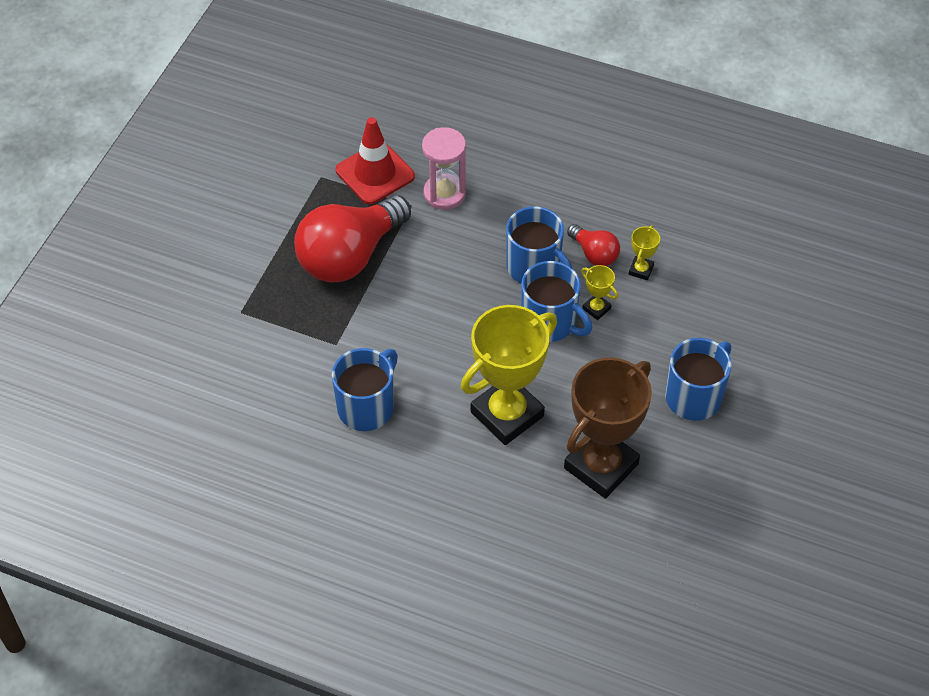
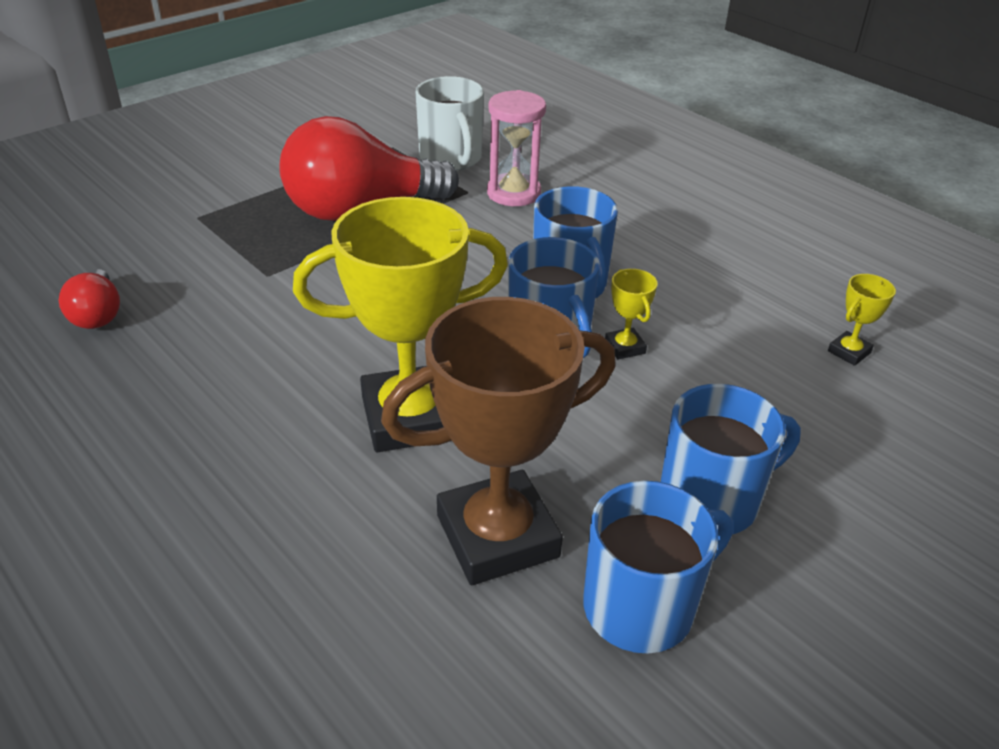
camera: 25 degrees right, 15 degrees down
(367, 407) = (239, 344): blue mug -> blue mug (641, 606)
(375, 173) = (451, 159): red traffic cone -> white mug
(594, 254) = (659, 294): red light bulb -> red light bulb (97, 315)
(641, 270) = (714, 328): yellow trophy -> yellow trophy (849, 352)

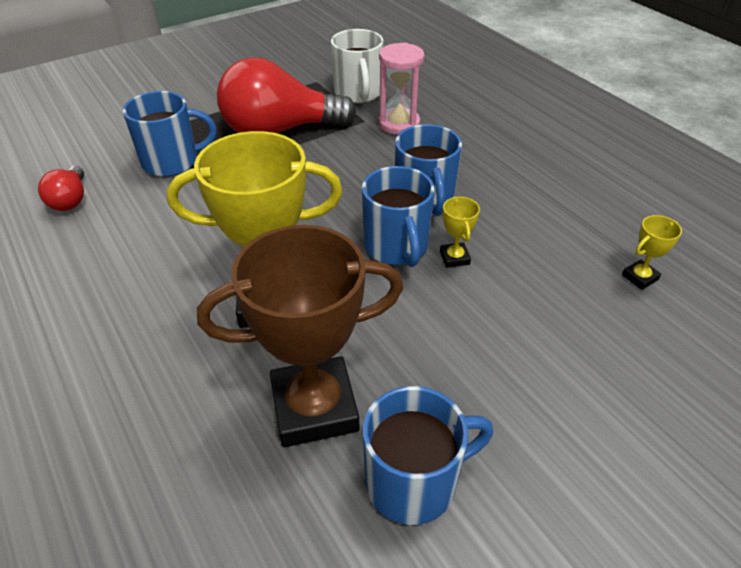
camera: 10 degrees right, 5 degrees up
(711, 500) = (493, 396): blue mug -> blue mug (172, 162)

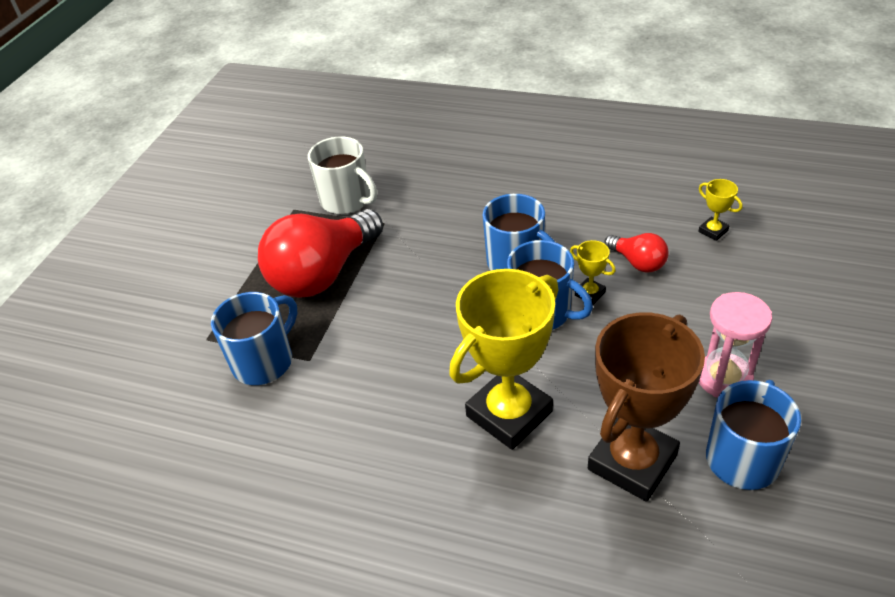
camera: 35 degrees left, 0 degrees up
(70, 200) = (217, 456): red light bulb -> red light bulb (637, 262)
(399, 124) = (416, 209): pink hourglass -> pink hourglass (724, 378)
(640, 277) = (713, 231): yellow trophy -> yellow trophy turned 60 degrees counterclockwise

